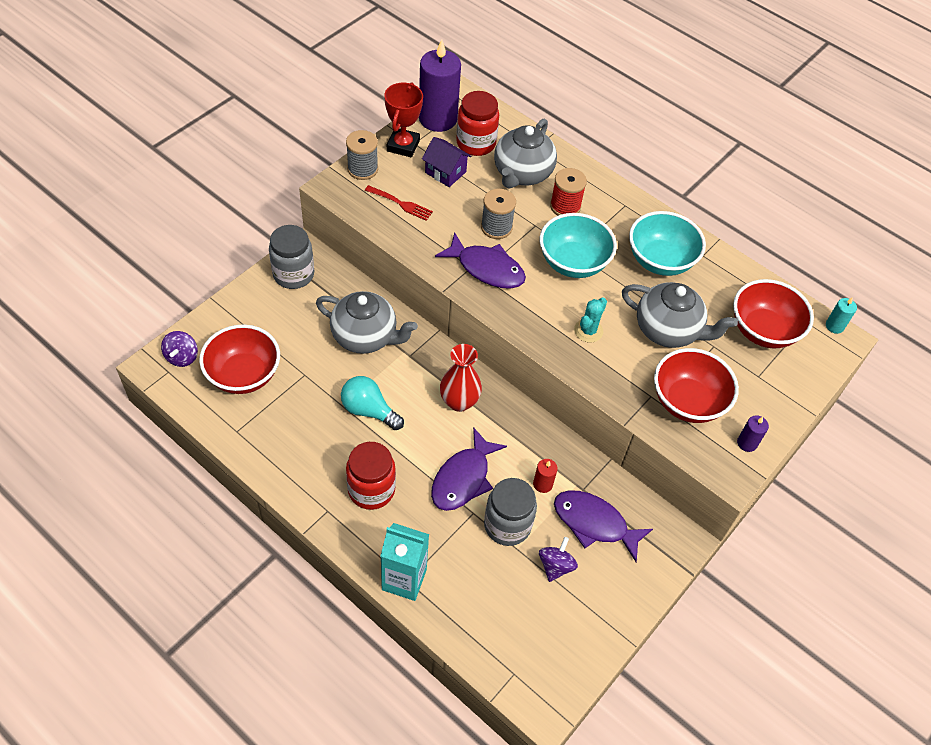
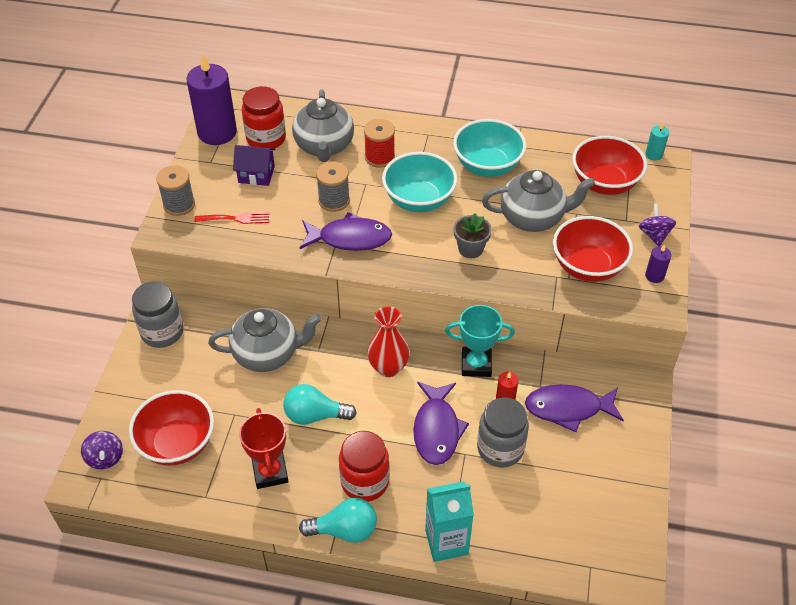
camera: 25 degrees left, 5 degrees down
(327, 521) = (344, 530): none -> turquoise light bulb
(403, 145) = (202, 168): red trophy -> red trophy (270, 472)
(538, 439) = (476, 364): none -> turquoise trophy
(555, 566) = (562, 460): purple spinning top -> purple spinning top (654, 235)
(588, 331) = (470, 249): turquoise cactus -> grey flower pot

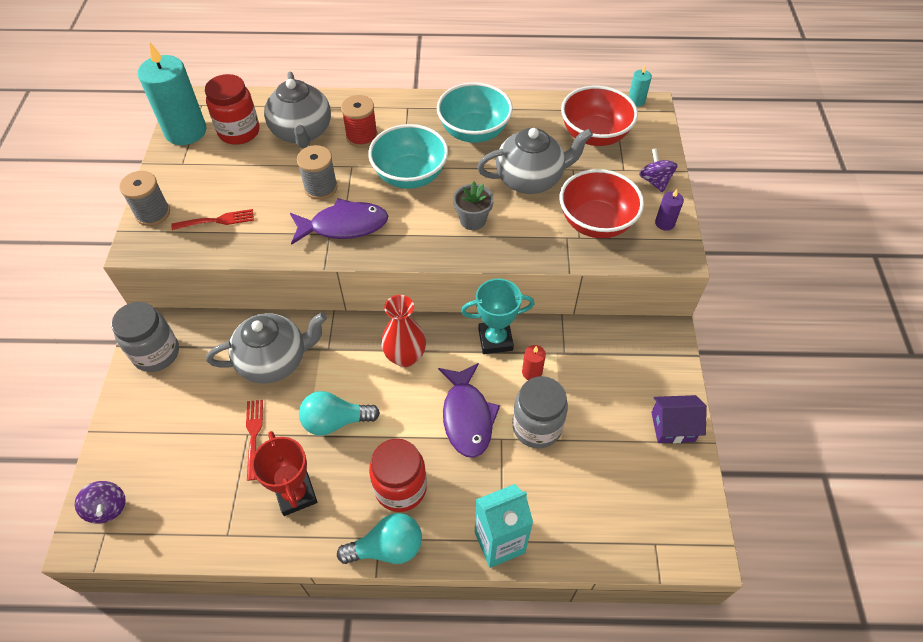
camera: 10 degrees left, 5 degrees up
(177, 443) = (188, 478): red bowl -> none
(217, 132) = (186, 131): purple candle -> turquoise candle
(240, 416) = (254, 435): none -> red fork
(256, 174) = (234, 170): purple house -> purple house (673, 426)
(568, 408) = (597, 372): purple fish -> none

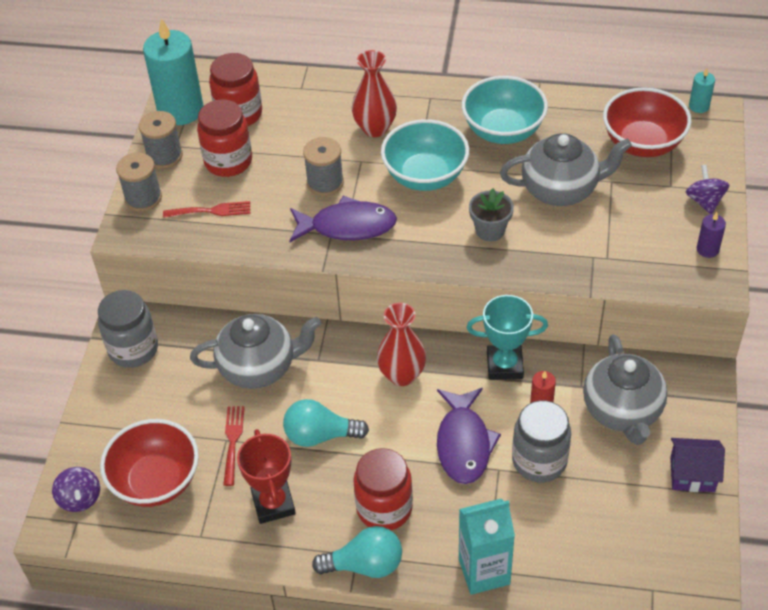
camera: 10 degrees right, 5 degrees down
(172, 173) = (164, 156): none -> grey spool
(231, 174) = (228, 161): none -> red jar
(302, 133) = (309, 120): grey teapot -> grey teapot (622, 411)
(362, 137) = (375, 128): red spool -> red vase
(596, 222) = (629, 243): red bowl -> red bowl (156, 481)

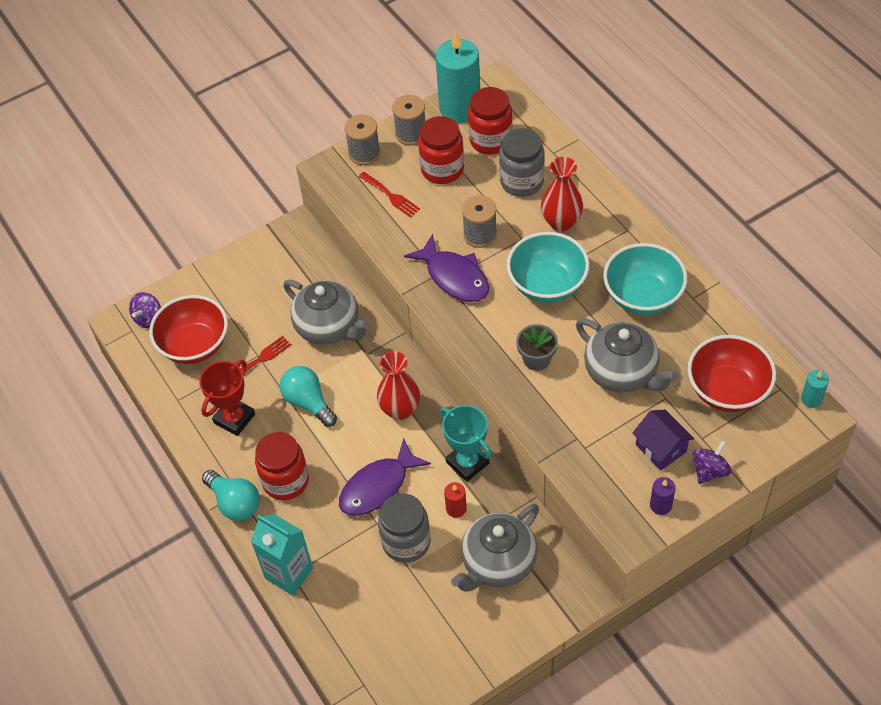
camera: 50 degrees right, 5 degrees up
(133, 349) = (278, 252): grey jar -> grey jar (522, 182)
(692, 474) = (484, 645): purple house -> purple house (661, 448)

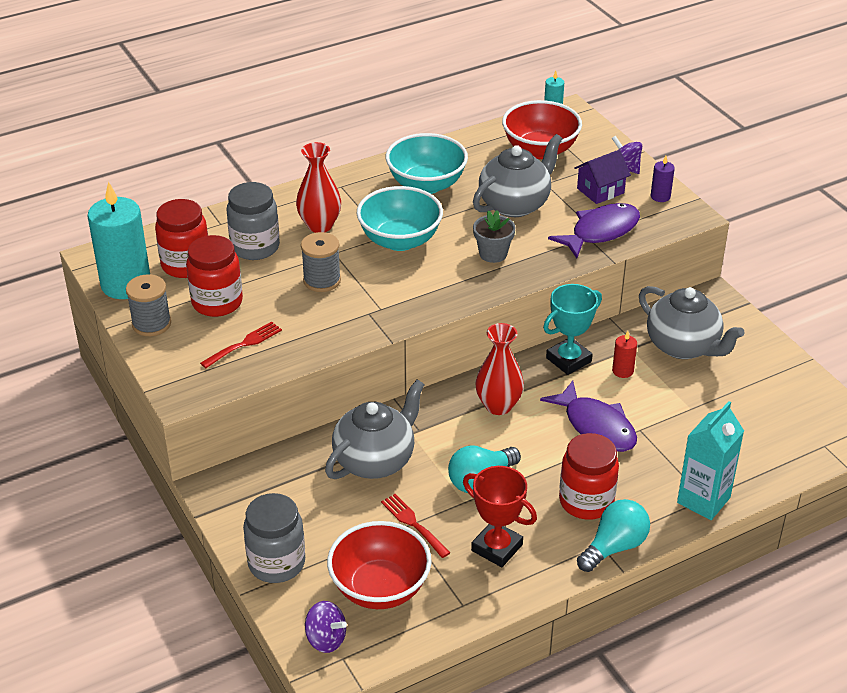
camera: 90 degrees left, 15 degrees down
(364, 153) = (168, 363): grey spool -> none
(406, 542) = (662, 408): grey jar -> grey jar (276, 563)
(454, 277) = (376, 302): purple fish -> purple fish (600, 232)

